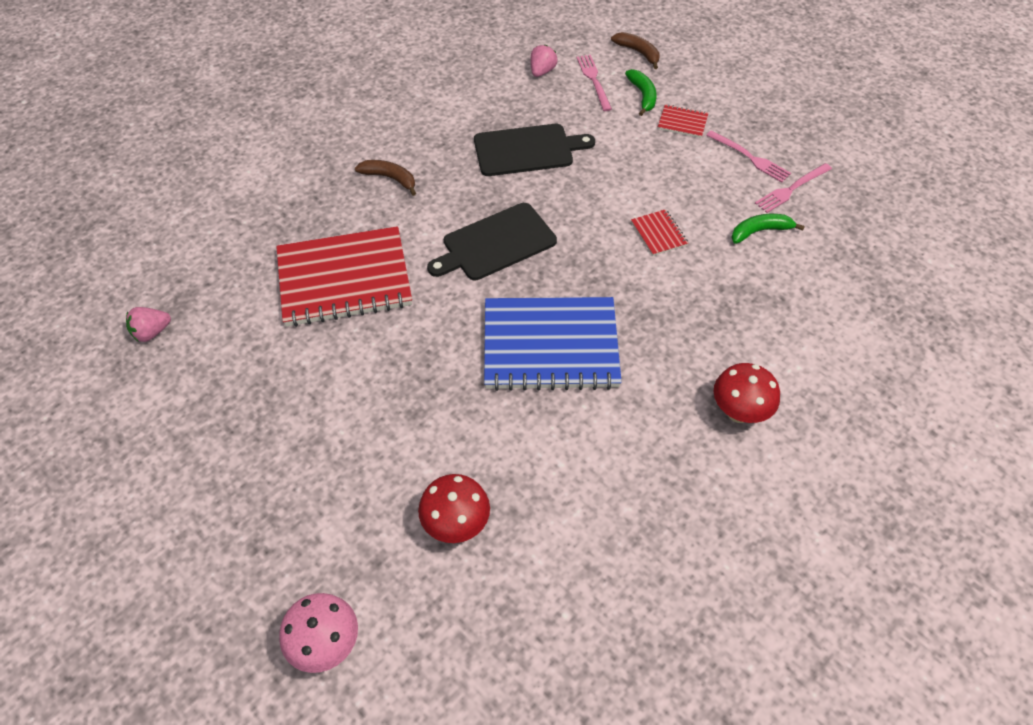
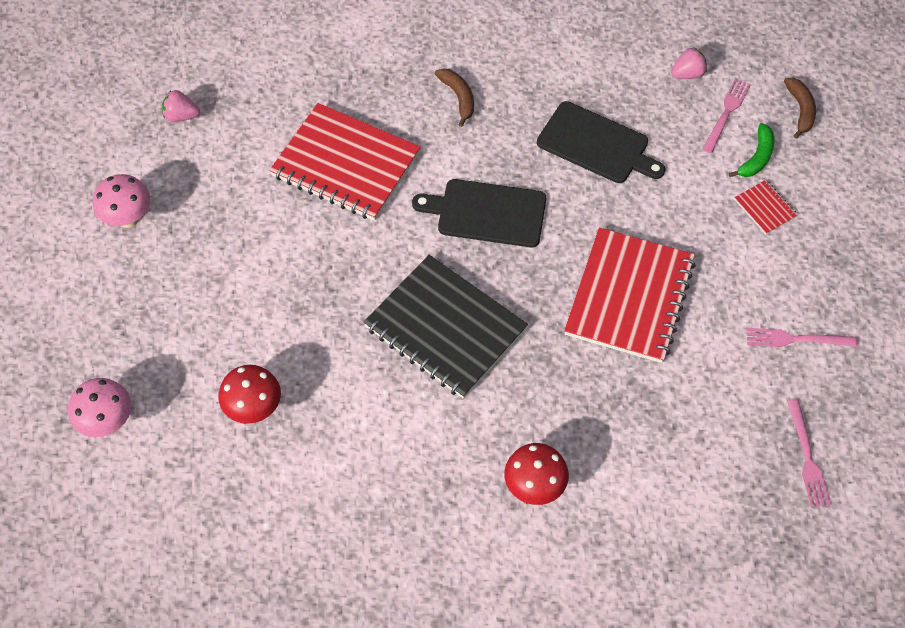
camera: 40 degrees right, 5 degrees up
(177, 449) = (128, 219): none -> pink mushroom
(550, 346) = (445, 329): blue notebook -> black notebook
(659, 234) = (629, 297): red notebook -> red notebook, size x2.41
(750, 158) = (791, 284): pink fork -> pink fork (807, 457)
(760, 231) = (721, 357): green banana -> none

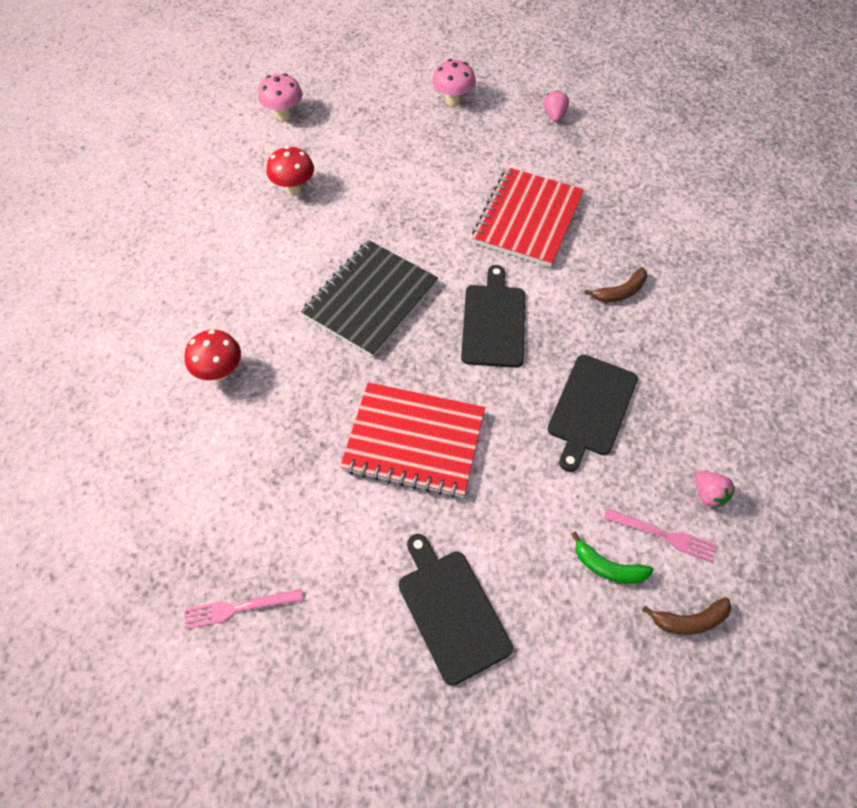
camera: 85 degrees right, 0 degrees up
(765, 208) = (540, 574): red notebook -> none
(796, 339) = (376, 602): pink fork -> none
(801, 279) = (451, 611): none -> black cutting board

